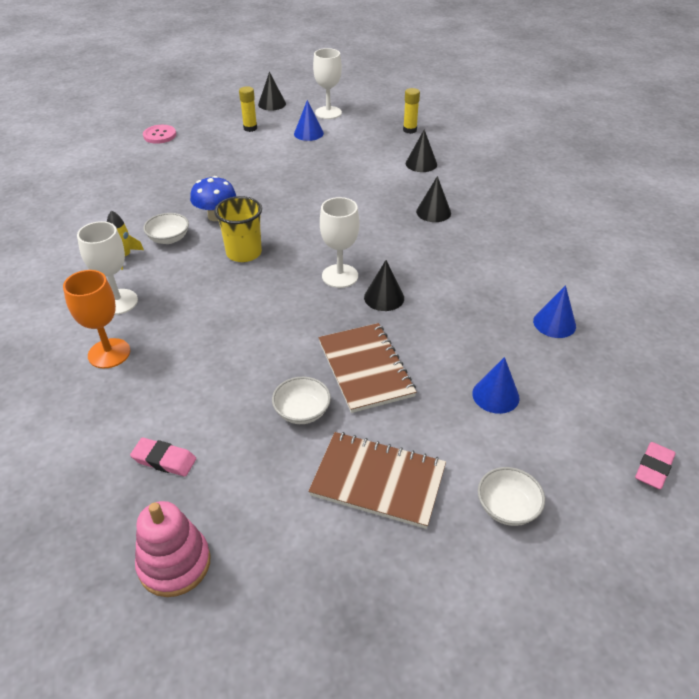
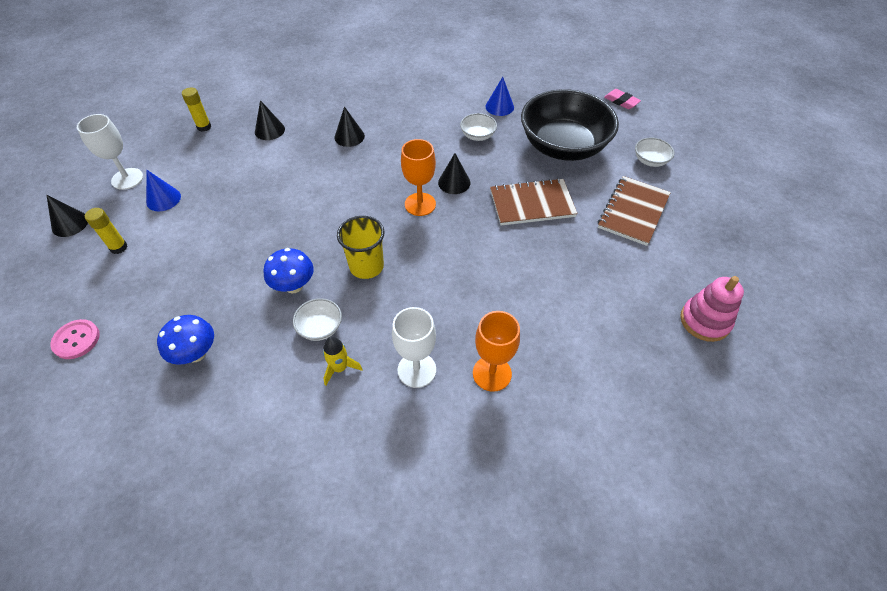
camera: 80 degrees left, 10 degrees up
(144, 185) = (196, 353): none -> blue mushroom
(164, 460) = (617, 328): pink eraser -> none
(302, 411) = (572, 243): white bowl -> white bowl (477, 135)
(340, 276) = (420, 204): white goblet -> orange goblet
(495, 395) = (563, 146): blue cone -> black bowl

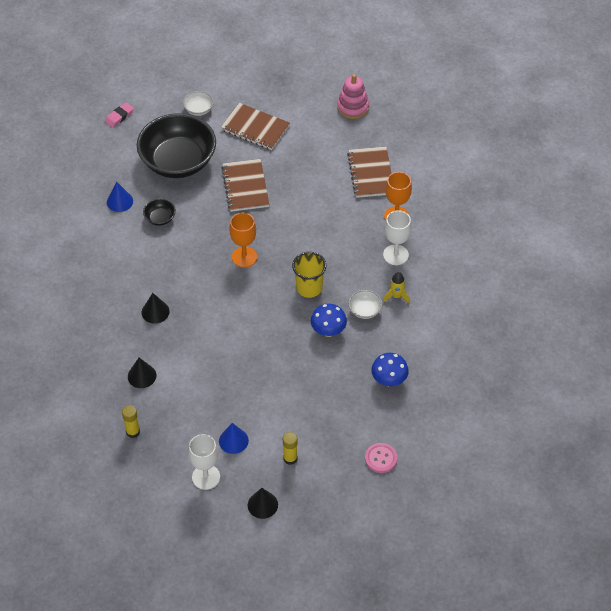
camera: 90 degrees left, 0 degrees up
(454, 182) = (219, 235): black cone -> none
(477, 135) = (160, 218): white bowl -> black bowl
(574, 341) = (371, 173): none -> brown notebook

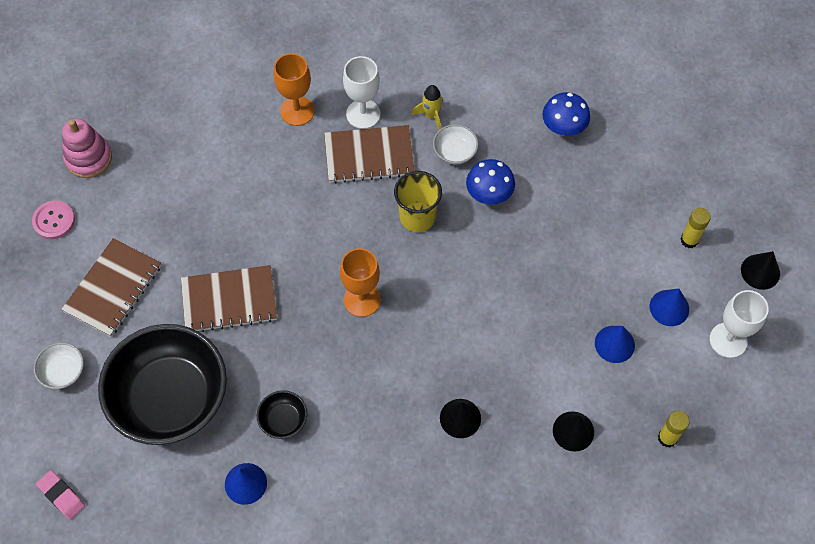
camera: 90 degrees left, 10 degrees up
(205, 404) = (614, 344): none -> blue cone
(371, 173) = (218, 139): brown notebook -> brown notebook (369, 156)
(381, 458) = (678, 140): pink button -> pink button (54, 220)

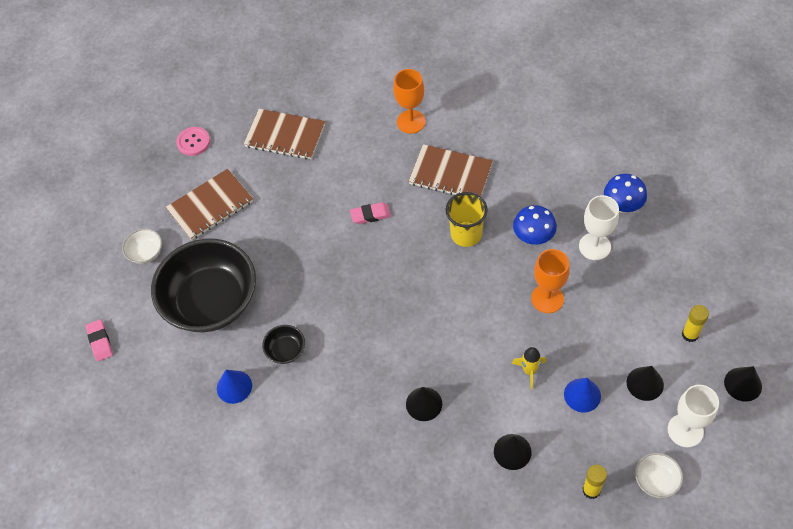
camera: 30 degrees right, 5 degrees down
(88, 158) = (240, 106): pink stacking toy -> none
(229, 300) = (290, 245): brown notebook -> brown notebook (285, 136)
(303, 233) = (370, 215): none -> pink eraser
(362, 300) = (391, 282): orange goblet -> orange goblet (547, 298)
(363, 114) = (461, 141): white goblet -> white goblet (594, 246)
(431, 115) = (516, 159): yellow rocket -> yellow rocket (529, 371)
(455, 152) = (521, 194): white bowl -> white bowl (656, 480)
(669, 307) = (645, 383): blue cone -> black cone

